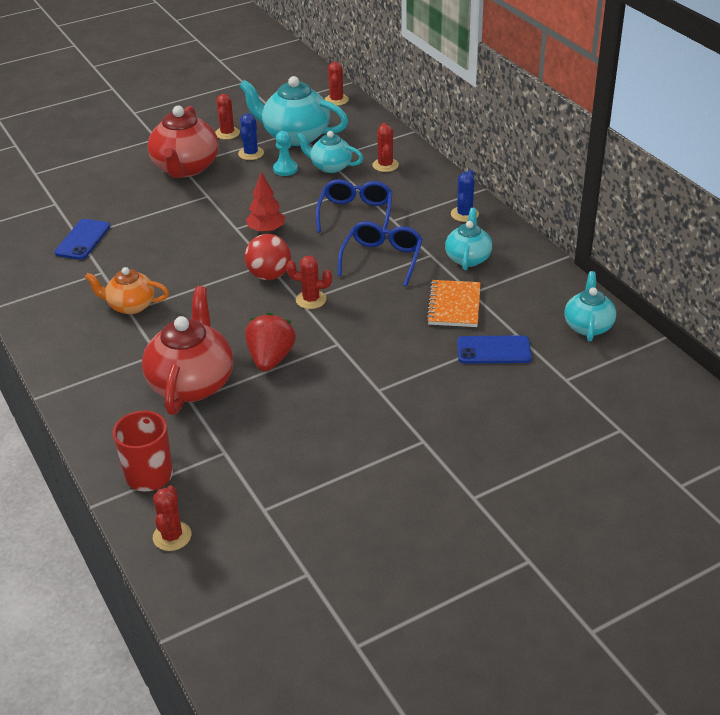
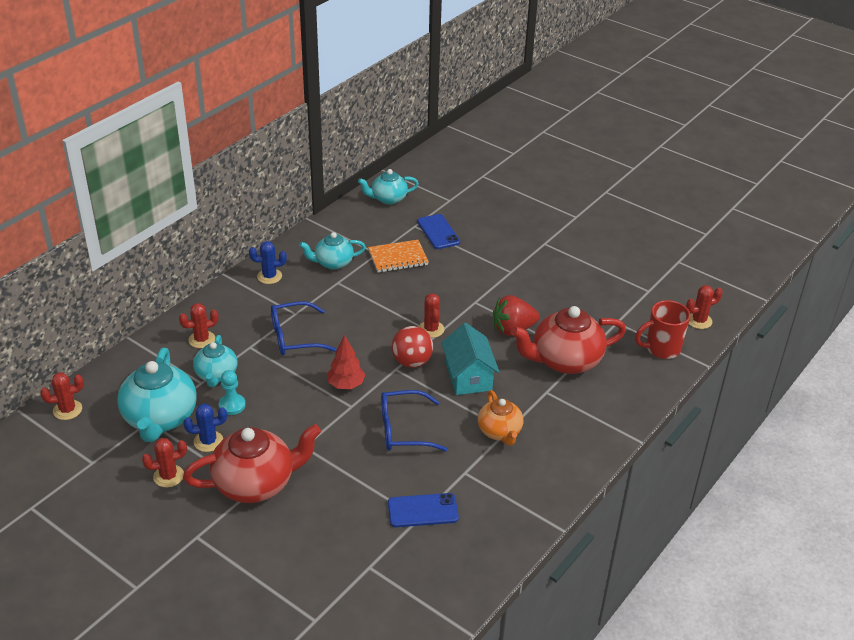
camera: 115 degrees left, 0 degrees up
(220, 306) = (468, 376): none -> turquoise house
(382, 259) = (356, 306): blue glasses -> blue glasses (403, 430)

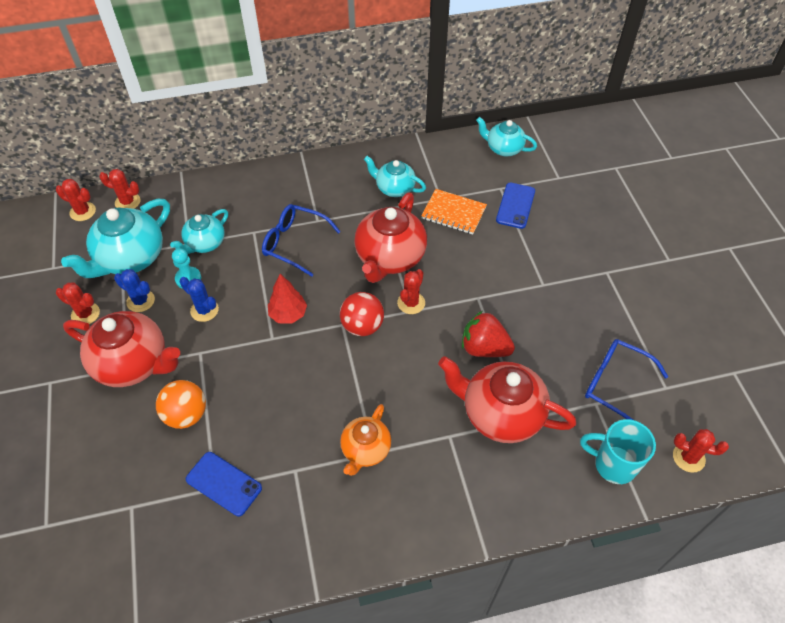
camera: 40 degrees right, 15 degrees up
(202, 339) = (226, 204): red cactus -> red cactus (127, 202)
(269, 276) = (332, 174): blue cactus -> blue cactus (204, 310)
(342, 489) = (186, 415): none -> orange ball
(382, 309) = (390, 258): none -> red teapot
(403, 430) = (288, 390): blue glasses -> blue glasses (615, 384)
(468, 376) = (395, 372): turquoise house -> none
(661, 349) = (613, 464): red mug -> turquoise mug

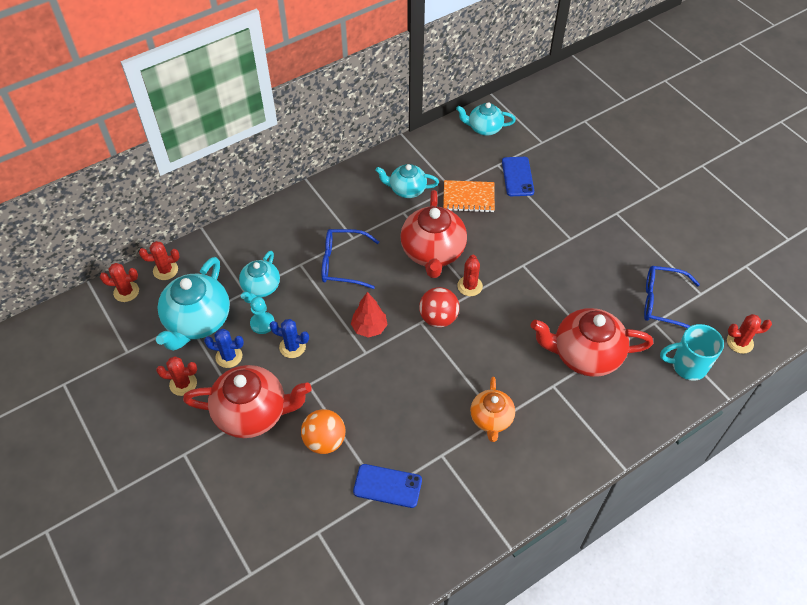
camera: 20 degrees left, 0 degrees up
(484, 348) = (547, 305): red strawberry -> none

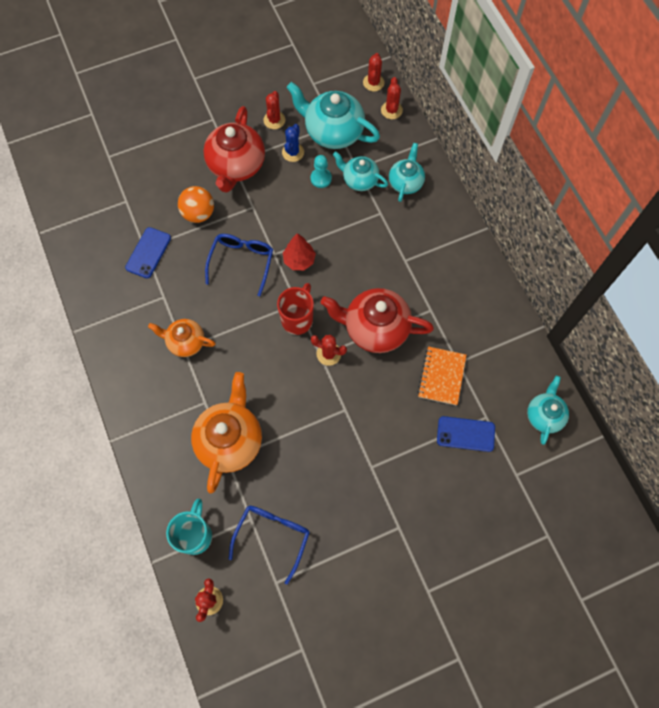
camera: 100 degrees right, 15 degrees up
(292, 347) = (292, 199): blue cactus -> none
(342, 264) = (375, 248): blue glasses -> blue glasses (242, 262)
(407, 189) = (460, 318): turquoise teapot -> turquoise teapot (405, 182)
(438, 318) = (297, 319): red ball -> red mug
(585, 355) = (230, 440): red teapot -> orange teapot

